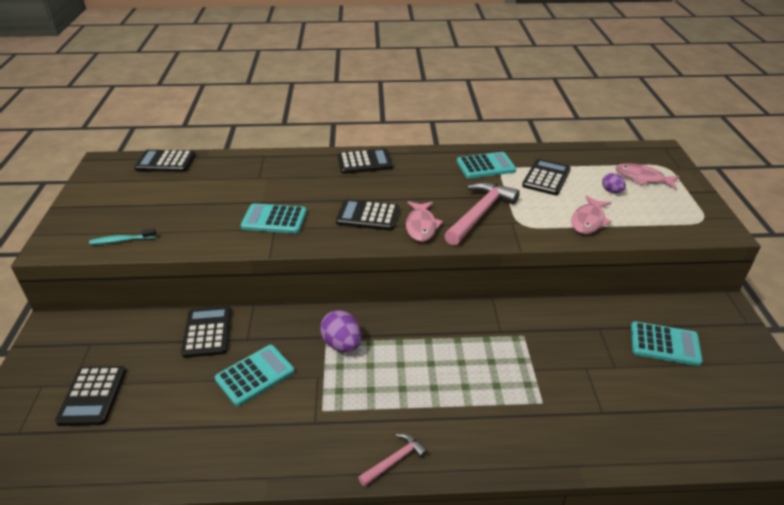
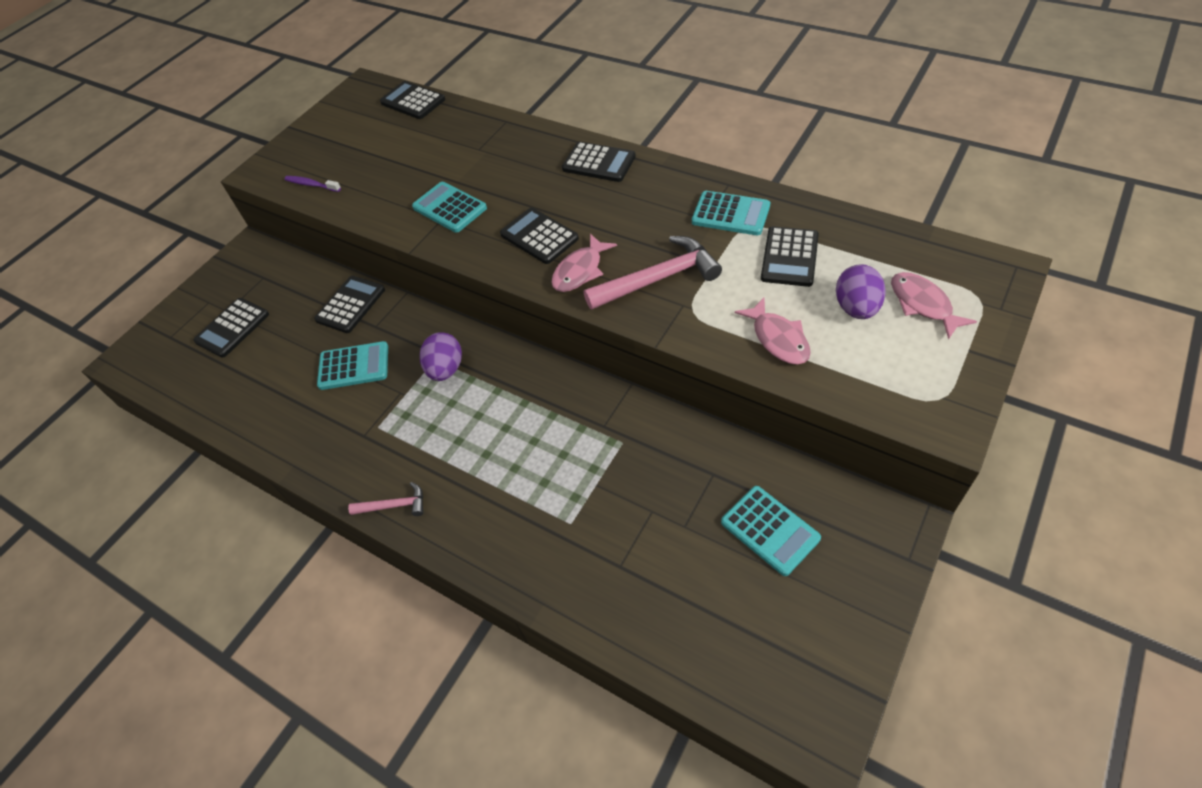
camera: 40 degrees right, 15 degrees up
(121, 240) = (311, 185): turquoise toothbrush -> purple toothbrush
(546, 178) = (789, 257): black calculator -> black calculator turned 135 degrees clockwise
(588, 221) = (778, 338): pink fish -> pink fish turned 90 degrees counterclockwise
(611, 191) = (856, 308): purple egg -> purple egg, size x1.71

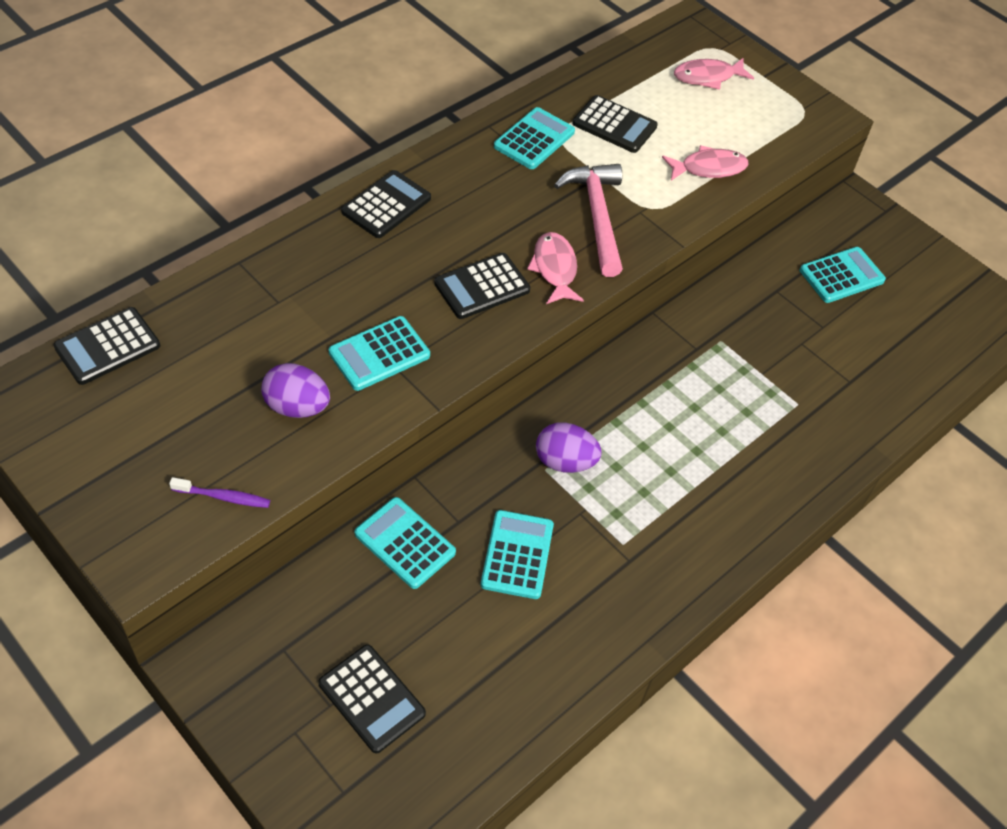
camera: 85 degrees left, 0 degrees up
(311, 185) = (224, 497): purple toothbrush -> purple toothbrush turned 120 degrees counterclockwise
(350, 305) = (405, 543): black calculator -> turquoise calculator
(394, 505) = (735, 545): pink hammer -> none
(580, 271) = (554, 269): pink fish -> pink fish turned 150 degrees counterclockwise
(856, 308) = (694, 112): purple egg -> purple egg (297, 407)

